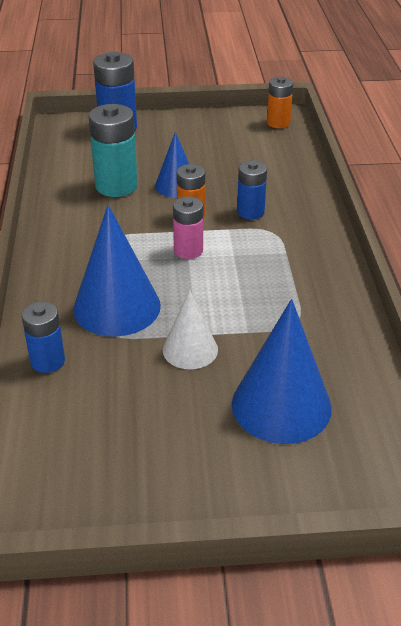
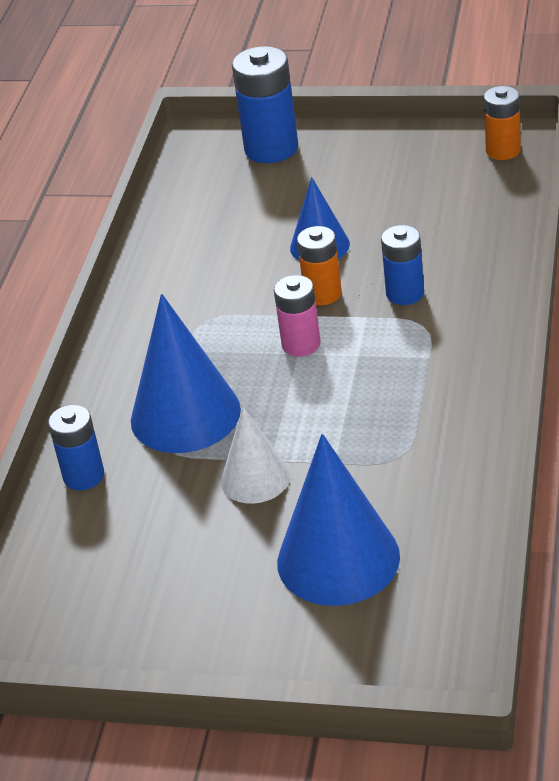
camera: 20 degrees right, 0 degrees up
(116, 186) = (239, 242): turquoise battery -> none

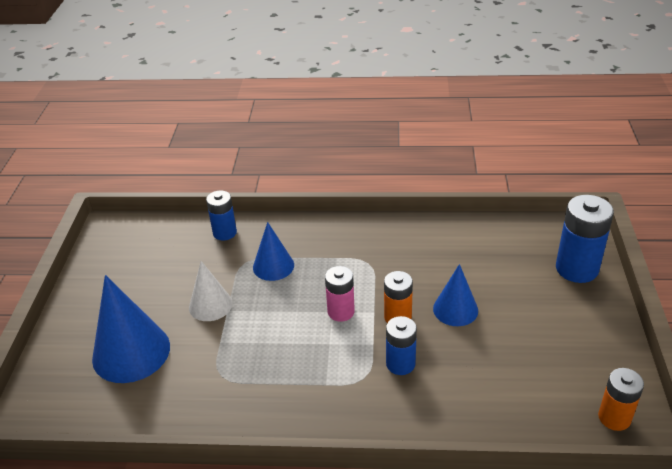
camera: 80 degrees right, 0 degrees up
(185, 415) = (273, 266): blue cone -> blue cone, size x0.60

